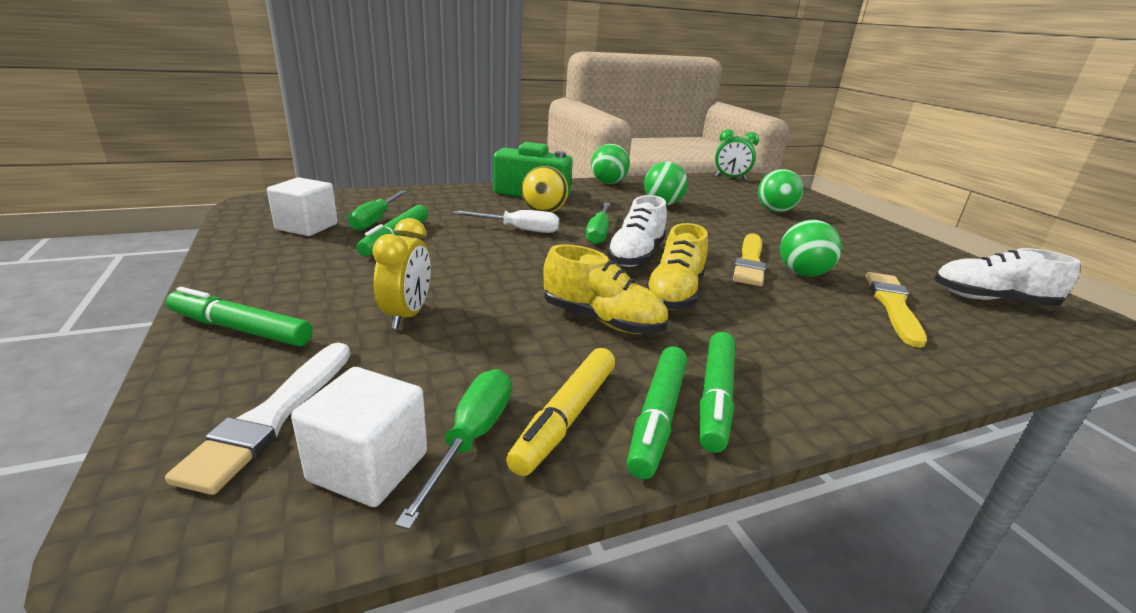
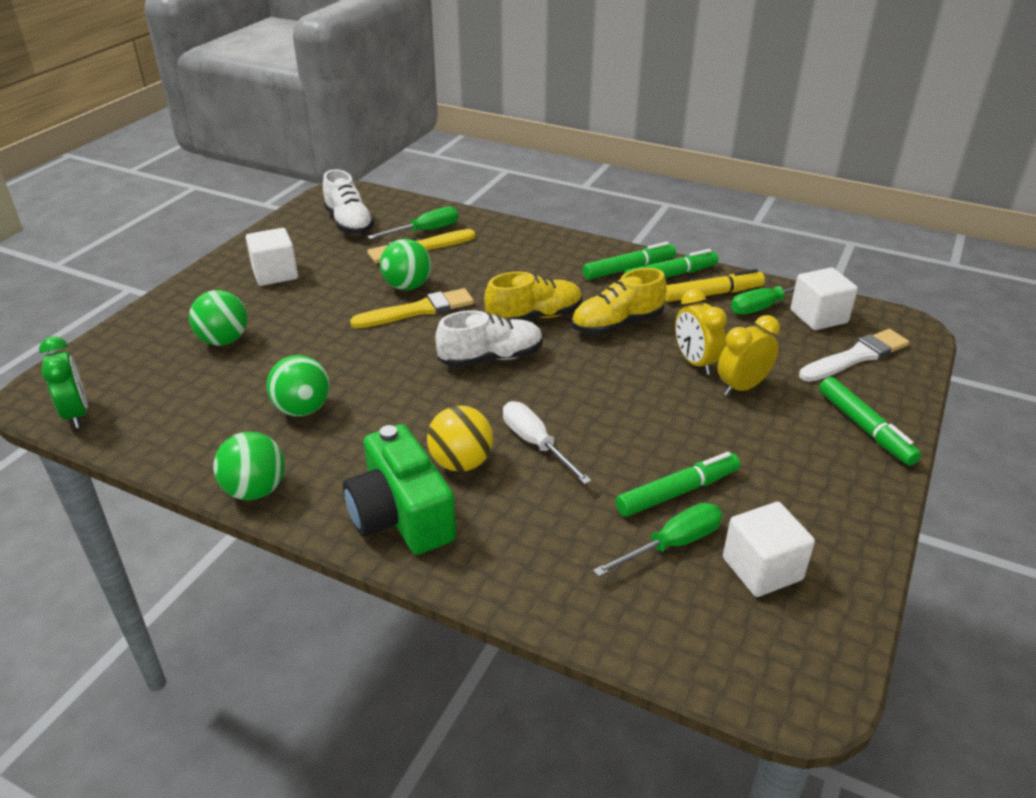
camera: 130 degrees left, 10 degrees up
(478, 318) = (695, 362): none -> yellow clock
(598, 233) = (468, 399): green screwdriver -> green screwdriver (425, 231)
(602, 320) = (617, 324): yellow shoe -> yellow shoe turned 105 degrees counterclockwise
(875, 245) = (275, 274): none -> white cube

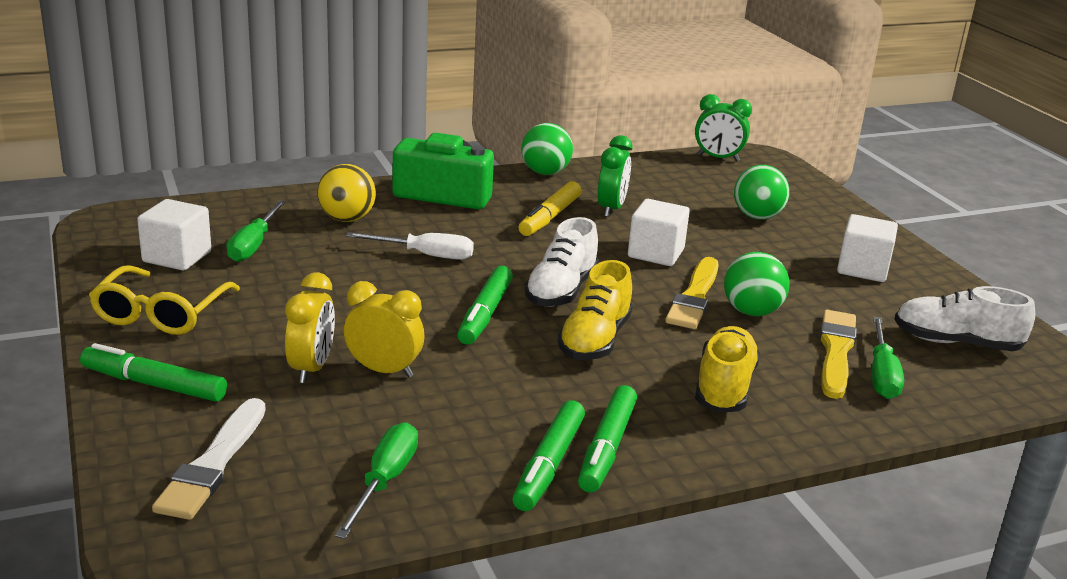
camera: 130 degrees right, 10 degrees down
(302, 409) = (611, 209): green ball -> green clock
(461, 463) = (456, 227): yellow ball -> yellow ball (346, 219)
(617, 324) = (511, 372): yellow shoe -> yellow shoe (724, 387)
(677, 492) = (282, 271): green marker -> green marker (485, 314)
(712, 294) = (466, 465): yellow marker -> yellow marker (550, 217)
(818, 316) = (303, 501): white cube -> white cube (656, 253)
(821, 496) = (161, 313): none -> yellow glasses

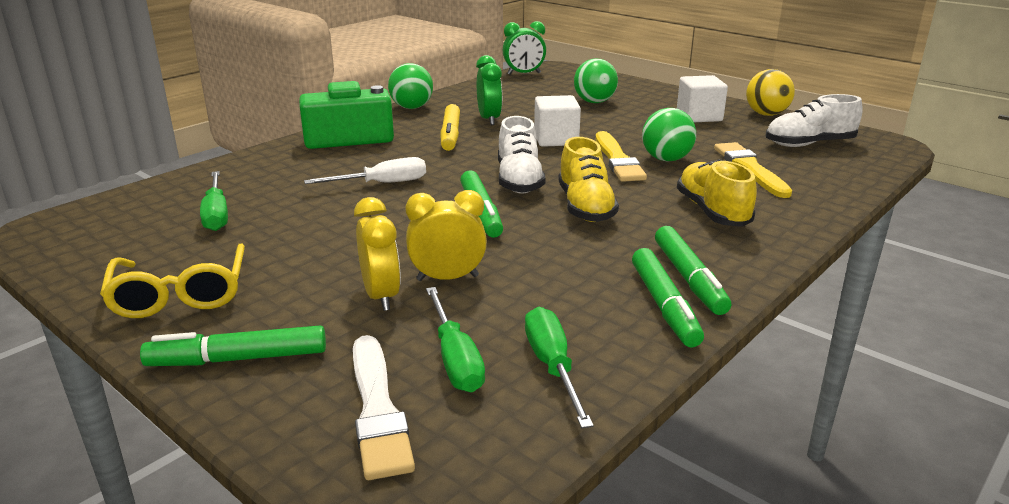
camera: 25 degrees left, 0 degrees up
(177, 257) = (147, 243): white cube -> none
(346, 219) = (283, 174): yellow ball -> yellow ball (766, 114)
(881, 375) = (795, 175): green screwdriver -> green screwdriver (455, 359)

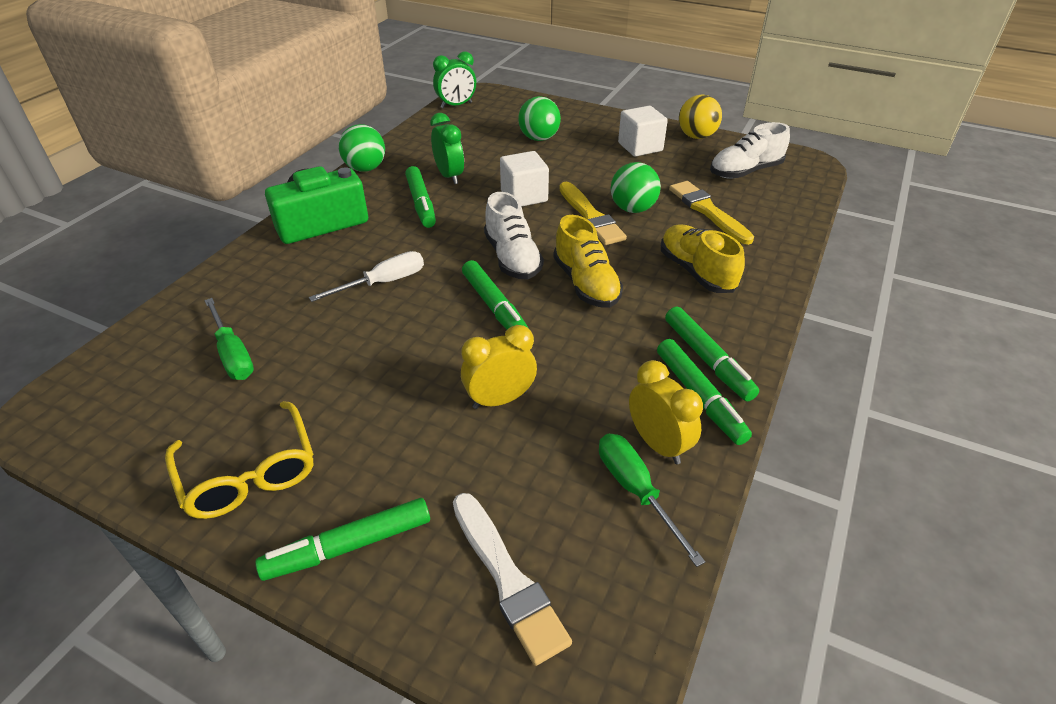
camera: 15 degrees left, 15 degrees up
(381, 296) = (448, 435): yellow clock -> yellow clock (658, 444)
(450, 135) = (421, 203): yellow marker -> green marker
(455, 359) = (549, 500): green screwdriver -> none

